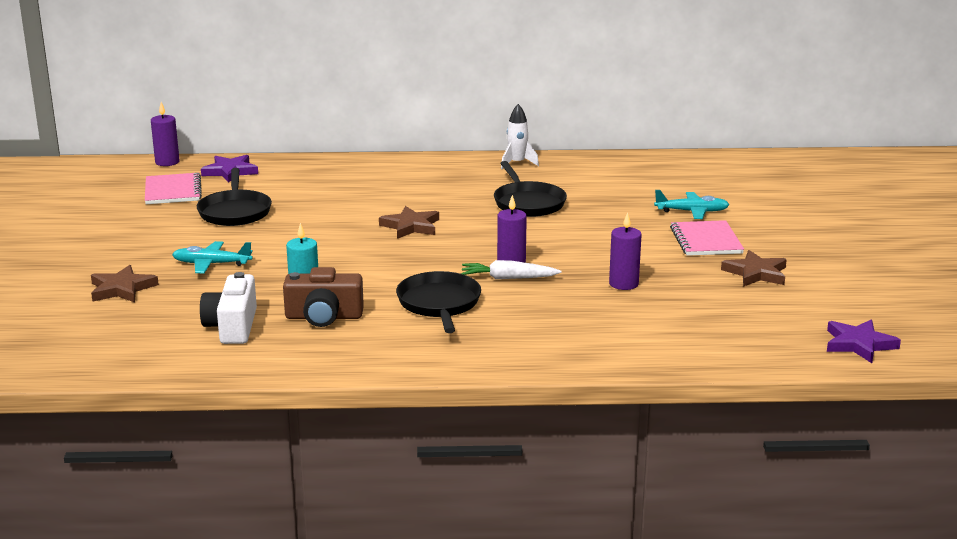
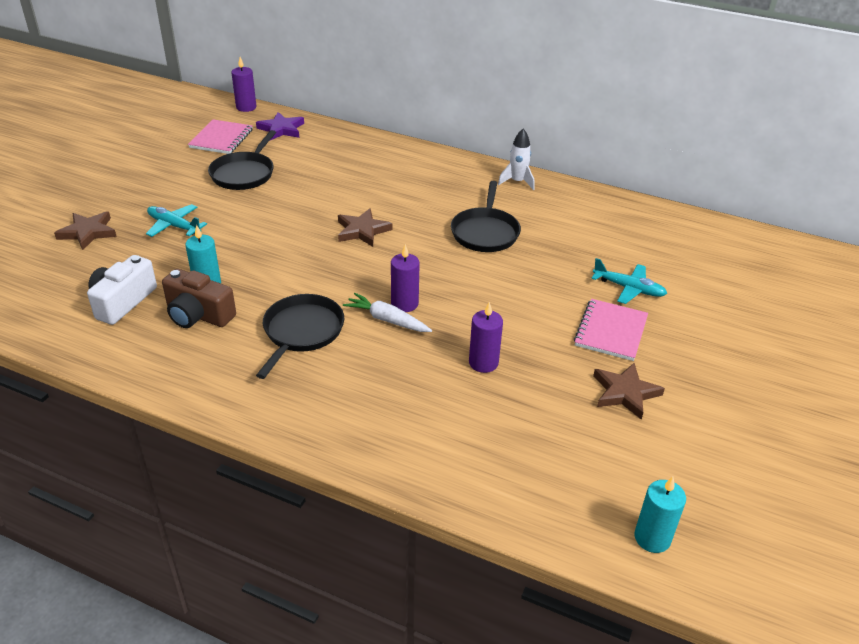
camera: 25 degrees right, 15 degrees up
(859, 344) = (652, 538): purple star -> turquoise candle

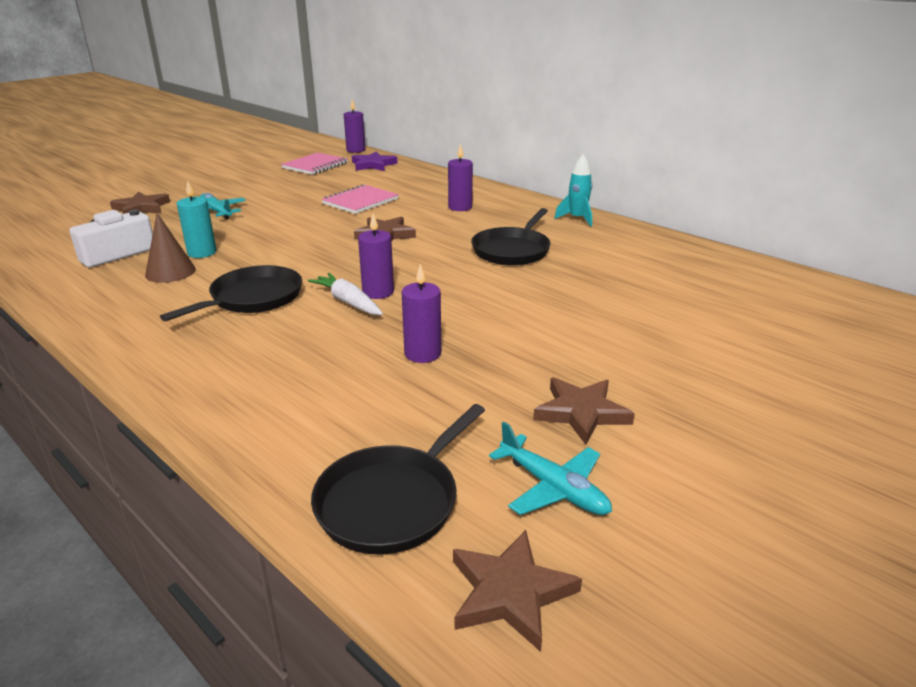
camera: 20 degrees right, 10 degrees down
(198, 315) = (170, 272): brown camera -> brown cone
(244, 174) = (312, 187): black pan -> black pan (392, 501)
(406, 182) = (460, 207): none -> purple candle
(517, 182) = (577, 219): white rocket -> turquoise rocket
(610, 331) = (602, 350): pink notebook -> pink notebook (360, 201)
(628, 288) = (651, 316): turquoise plane -> turquoise plane (553, 487)
(652, 538) = (510, 592): turquoise candle -> brown star

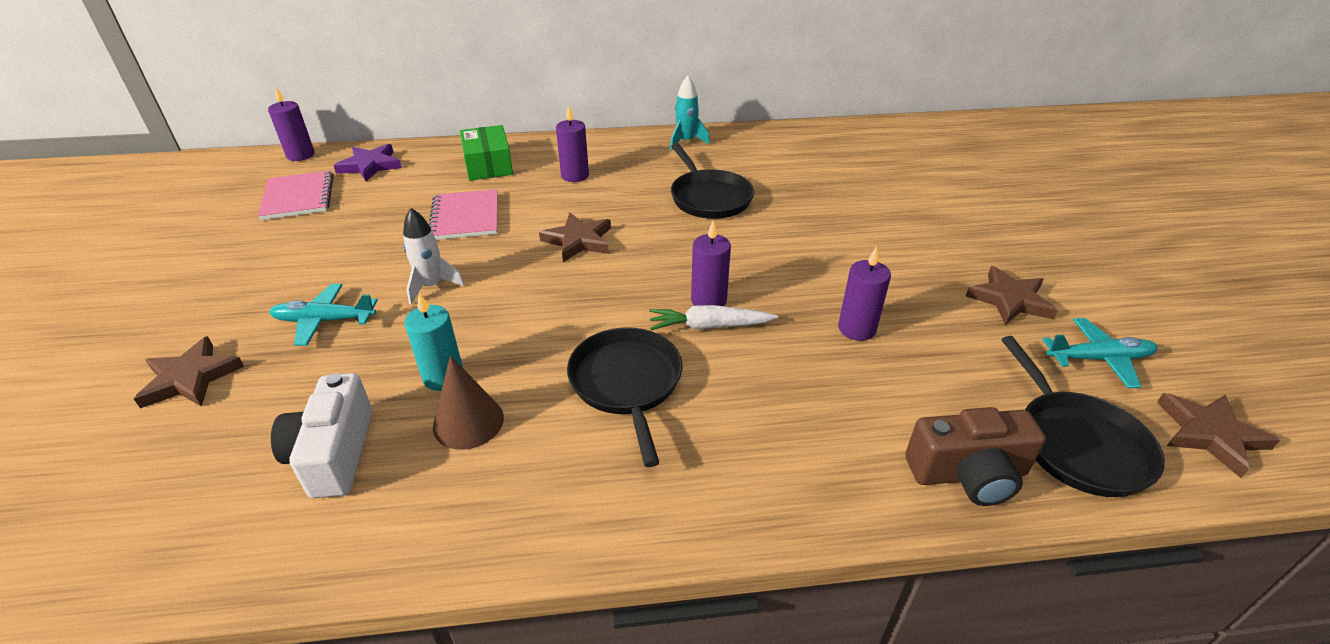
camera: 50 degrees left, 10 degrees up
(279, 220) = (432, 286): none -> white rocket
(289, 451) = (968, 474): none -> brown camera
(427, 185) = (488, 165): none -> green box

